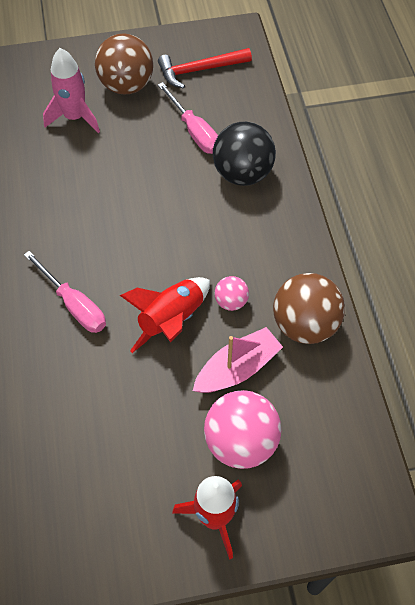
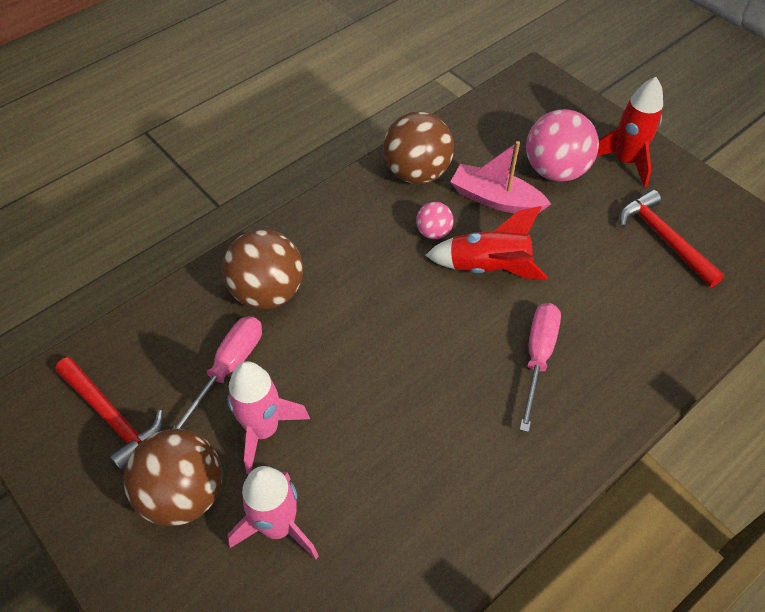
camera: 120 degrees left, 5 degrees down
(107, 479) = (664, 238): none -> red hammer
(138, 132) = (263, 430): none -> pink rocket
(242, 173) = (268, 292): black ball -> brown ball

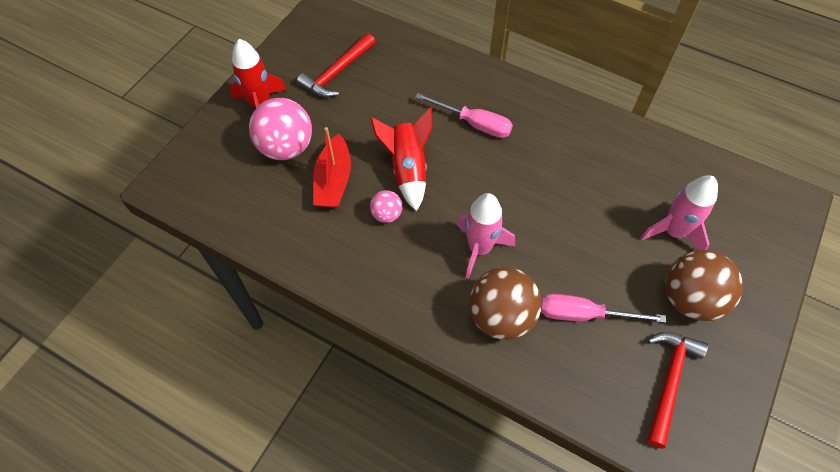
camera: 110 degrees left, 5 degrees up
(263, 430) = (617, 268): pink rocket -> pink rocket (479, 248)
(417, 173) = (321, 246): brown ball -> none
(495, 199) = (333, 181): pink boat -> red boat
(538, 357) = (474, 124): pink screwdriver -> pink screwdriver turned 150 degrees counterclockwise

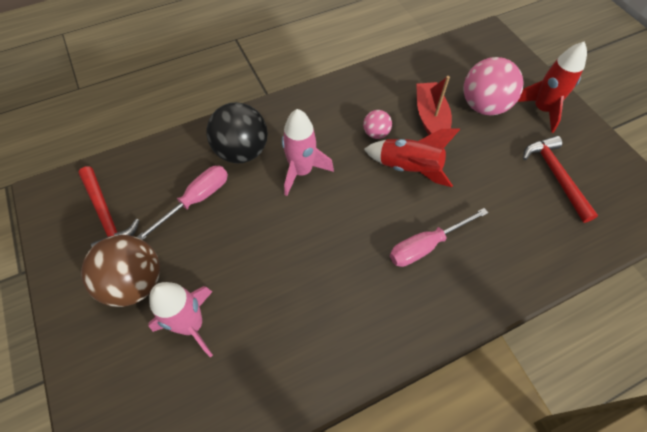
camera: 125 degrees right, 0 degrees up
(333, 181) = (430, 118): red boat -> red boat turned 45 degrees clockwise
(501, 316) = (242, 151): brown ball -> black ball

